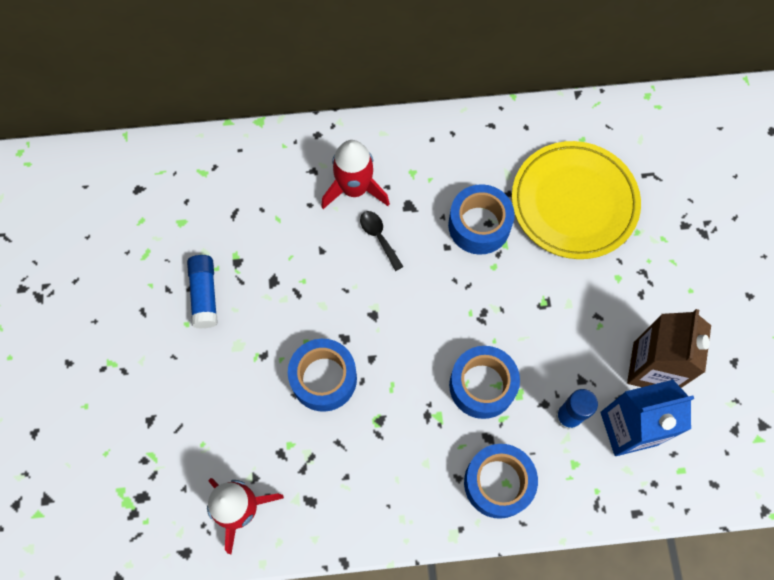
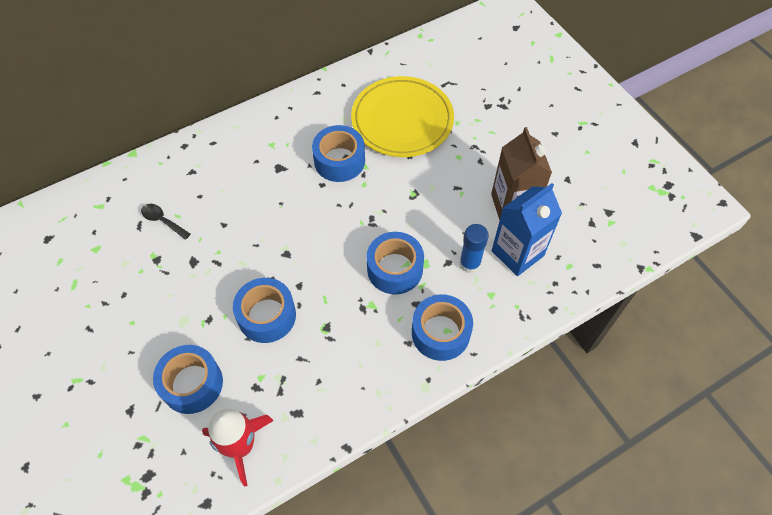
camera: 25 degrees left, 10 degrees down
(204, 295) = (138, 294): blue glue stick -> none
(220, 420) = (192, 384): none -> blue tape
(355, 189) = (231, 172): red rocket -> none
(379, 237) = (265, 198): black spoon -> black spoon (162, 221)

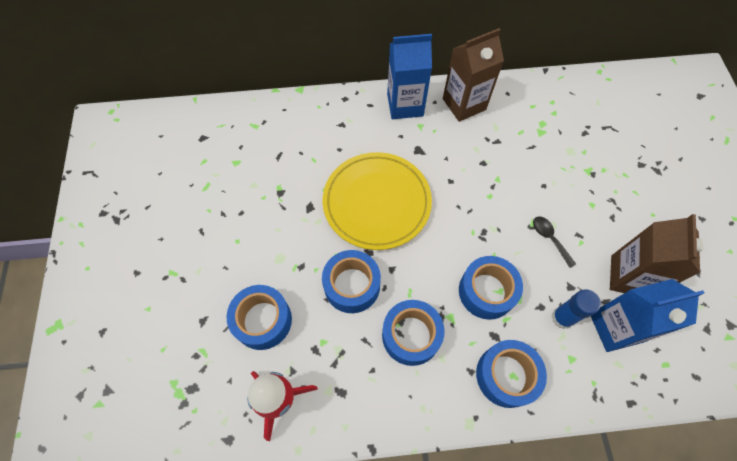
camera: 25 degrees right, 5 degrees up
(162, 221) = (299, 159): black spoon -> black spoon (549, 239)
(248, 130) = (405, 105): none -> blue carton
(305, 109) = (464, 104): none -> brown carton
(339, 161) = (475, 164): blue tape -> blue tape (411, 335)
(402, 120) = (550, 148): yellow plate -> yellow plate (377, 202)

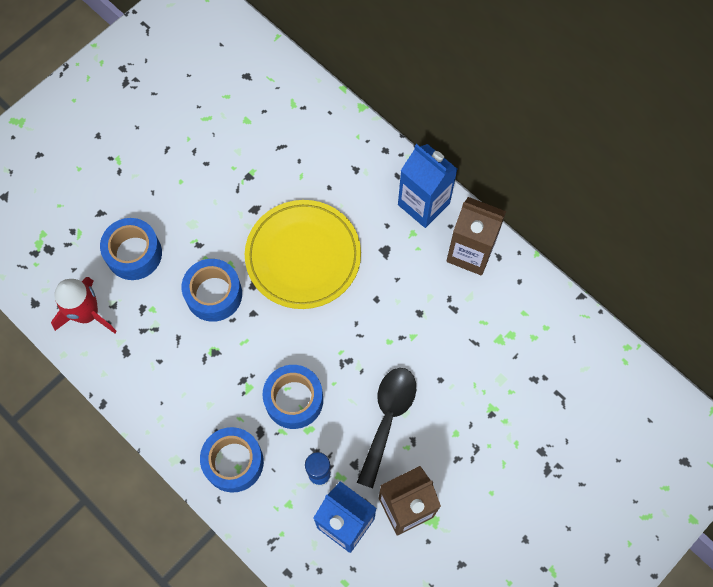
camera: 50 degrees right, 5 degrees up
(411, 335) = (209, 369): blue tape -> none
(549, 239) = (388, 418): black spoon -> black spoon, size x1.89

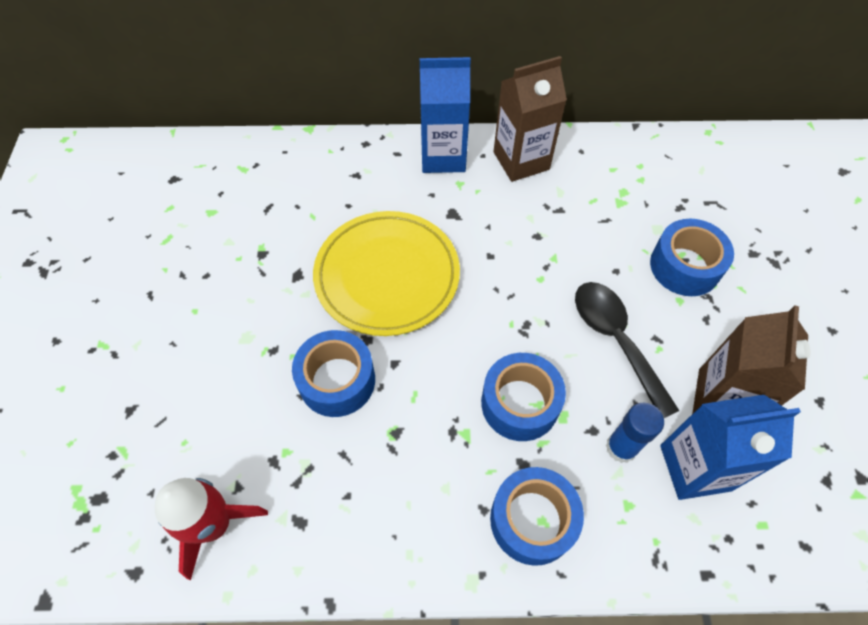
camera: 45 degrees left, 10 degrees down
(134, 254) = (209, 416): blue tape -> blue tape (685, 266)

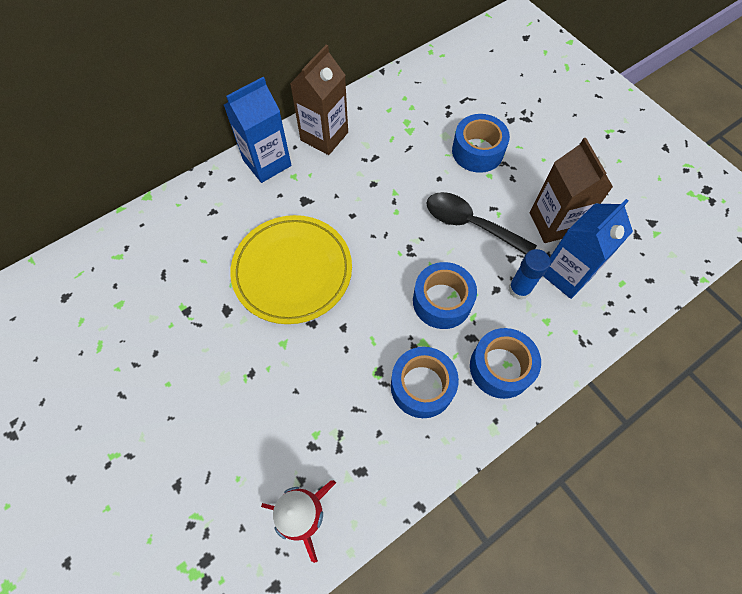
camera: 35 degrees left, 5 degrees up
(337, 380) = (313, 364): blue tape -> blue tape (422, 386)

